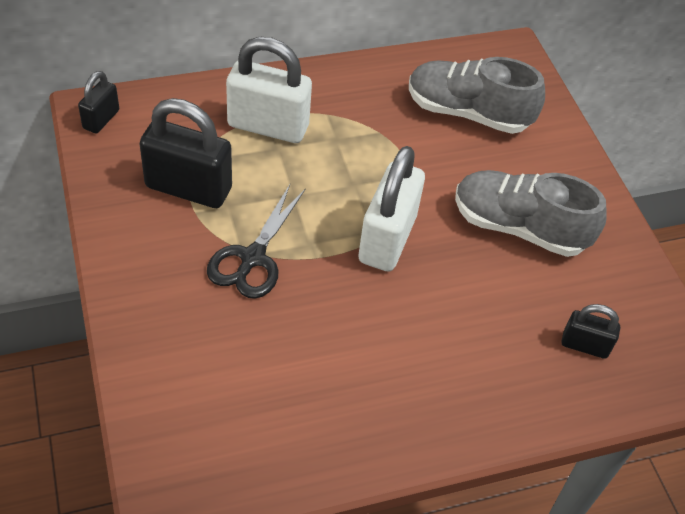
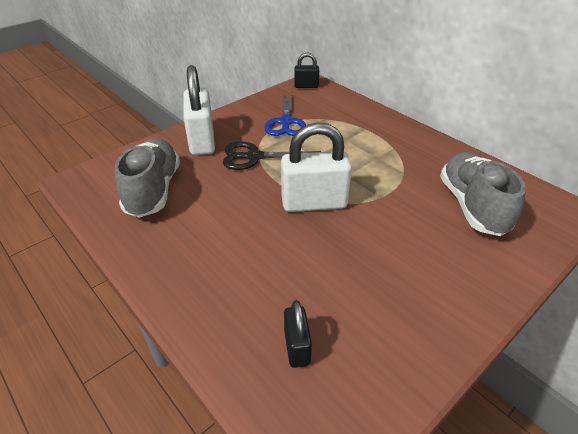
camera: 70 degrees right, 10 degrees down
(188, 188) = (286, 122): black padlock -> blue scissors
(268, 126) = (358, 131): white padlock -> white padlock (202, 141)
(519, 227) = (387, 267): grey shoe -> grey shoe (153, 190)

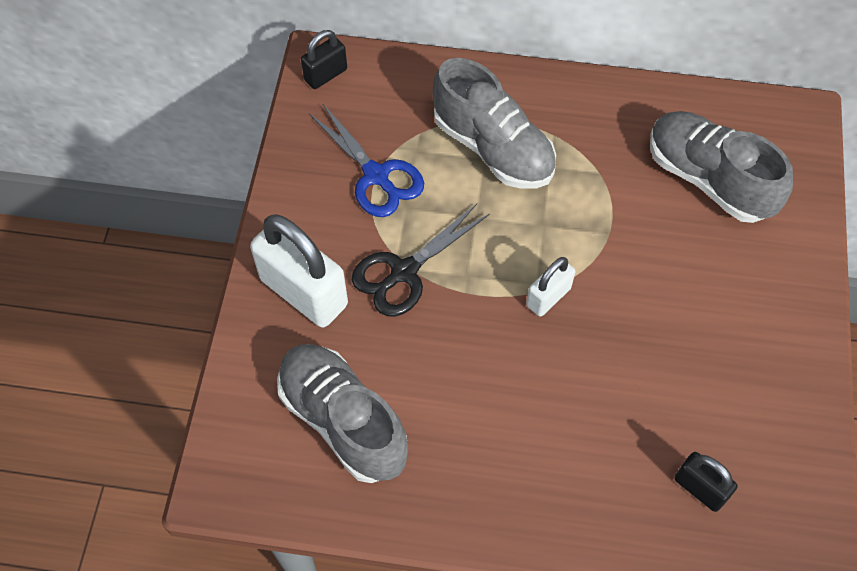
camera: 40 degrees left, 20 degrees up
(314, 203) = (548, 297): white padlock -> white padlock, size x0.53
(354, 138) = (493, 148): none -> grey shoe

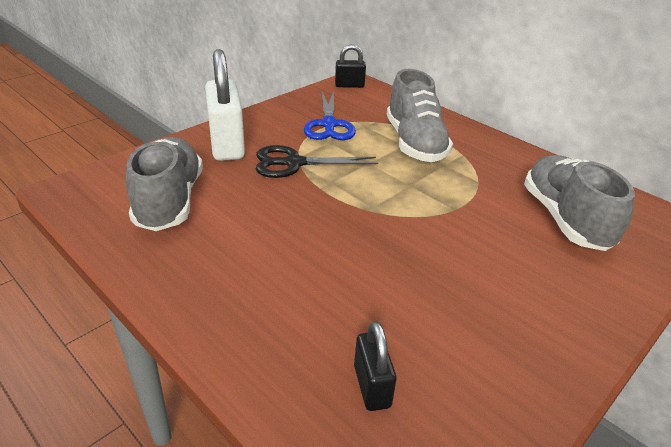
camera: 35 degrees right, 25 degrees down
(548, 297) = (374, 216): white padlock -> none

